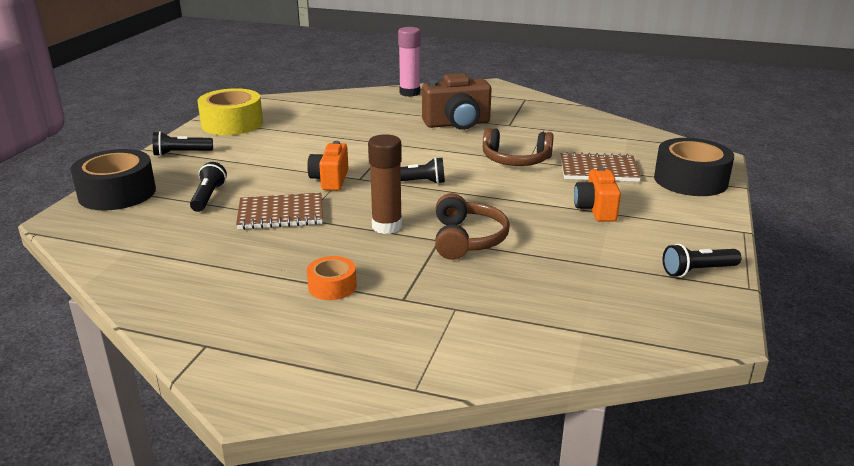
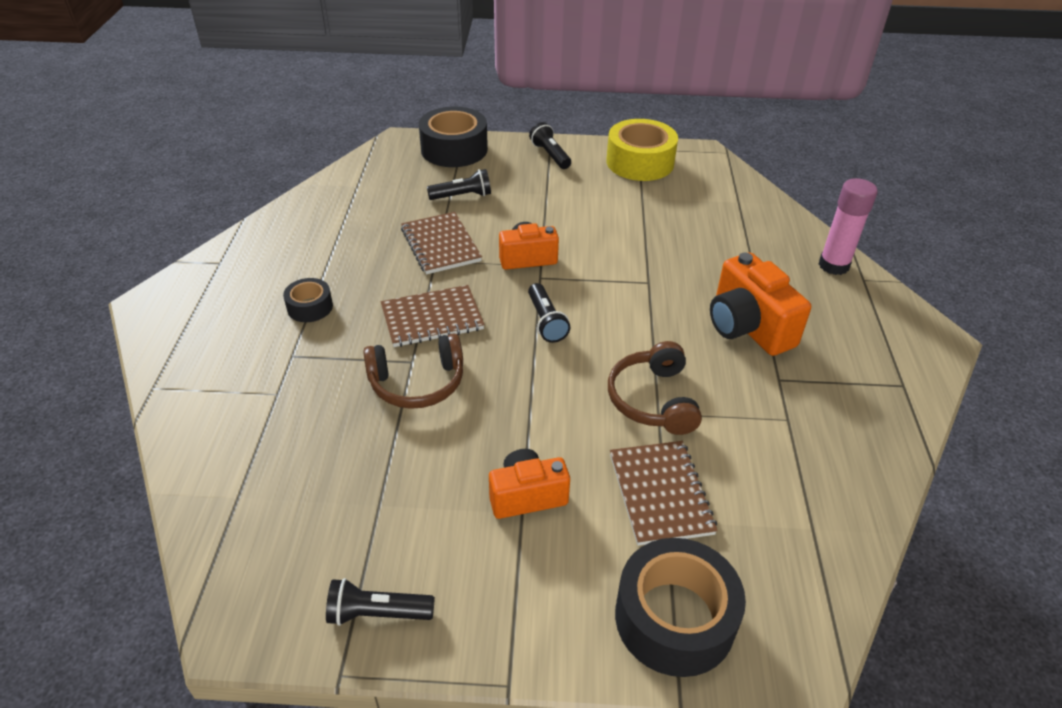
camera: 75 degrees right, 15 degrees up
(332, 286) = (310, 307): orange tape -> black tape
(387, 226) = (432, 318): brown glue stick -> brown notebook
(457, 124) = (748, 327): brown camera -> orange camera
(697, 271) = (377, 613): black flashlight -> black flashlight turned 60 degrees counterclockwise

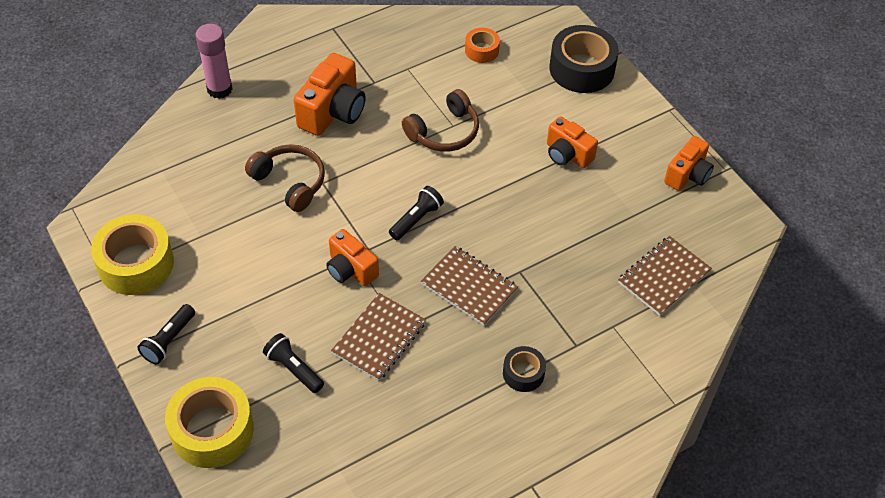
camera: 125 degrees left, 10 degrees up
(377, 613) = (687, 175): black flashlight -> orange camera
(417, 382) = (535, 256): brown headphones -> brown headphones (289, 182)
(454, 149) = (212, 430): black tape -> yellow tape
(660, 494) = (513, 101): brown notebook -> brown notebook (663, 277)
(784, 513) = (481, 50): none -> orange tape

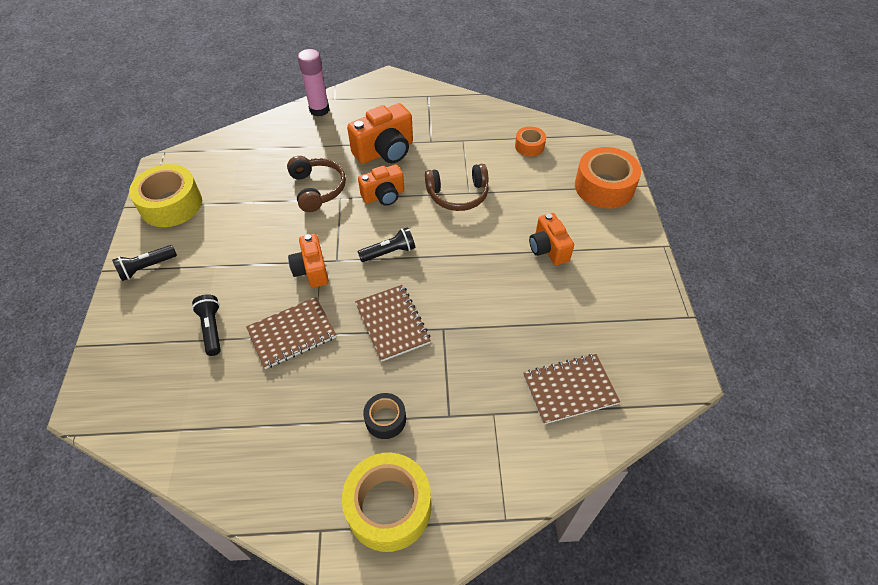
camera: 30 degrees right, 0 degrees up
(212, 430) = (118, 349): yellow tape -> yellow tape (389, 507)
(582, 69) = (604, 187): black tape -> orange tape
(687, 175) = (648, 307): orange camera -> orange camera (384, 196)

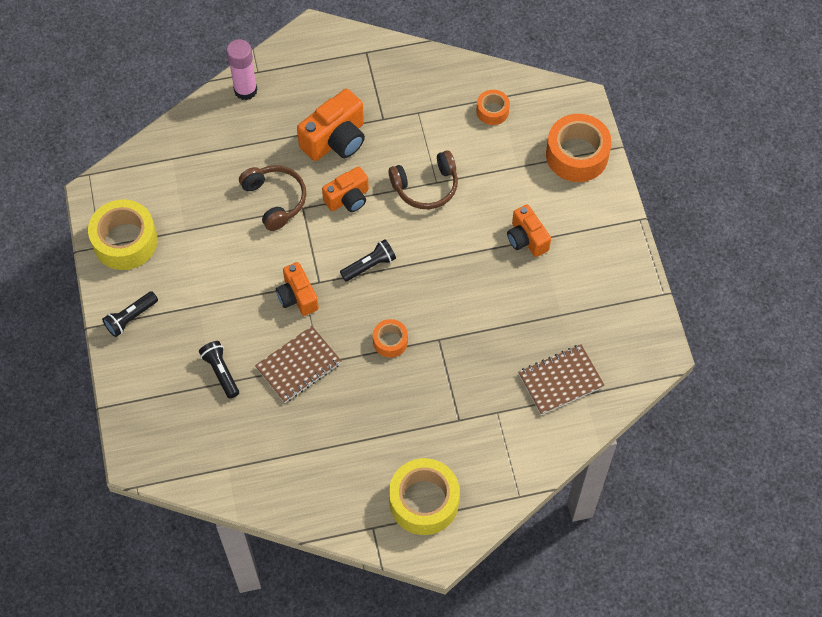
camera: 10 degrees left, 10 degrees up
(385, 419) = (404, 431): black tape -> none
(392, 323) = (390, 341): brown notebook -> orange tape

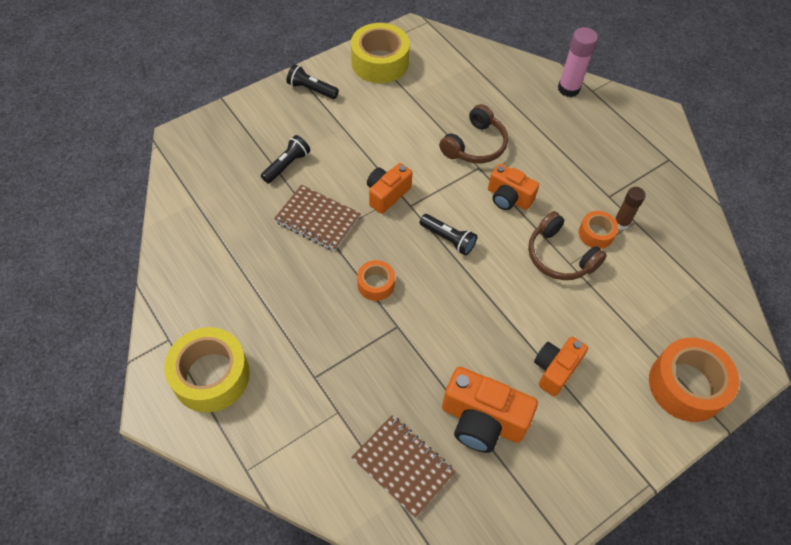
camera: 65 degrees right, 5 degrees down
(336, 140) = (563, 168): orange camera -> orange camera (482, 420)
(414, 124) = (621, 223): none -> brown glue stick
(492, 111) = (682, 285): orange tape -> orange tape (596, 234)

